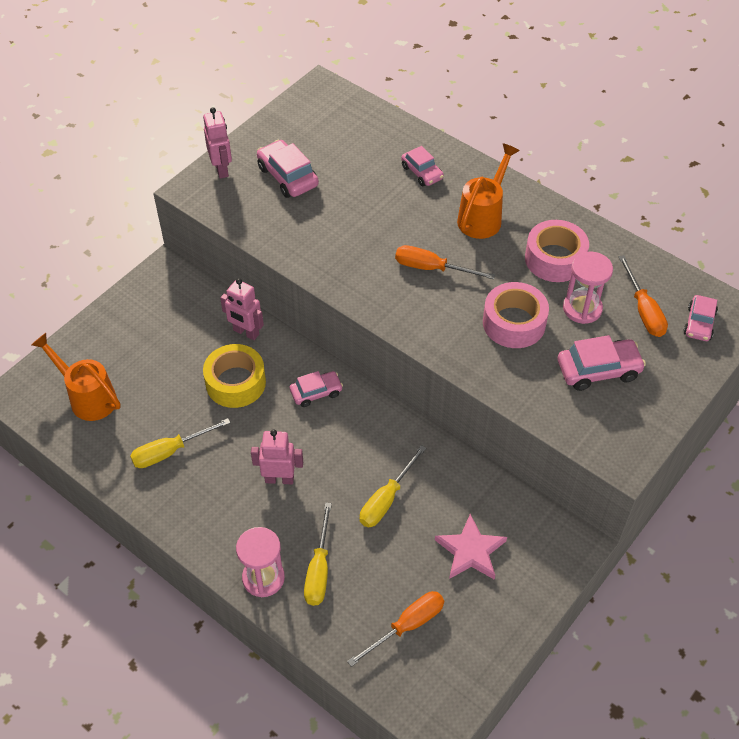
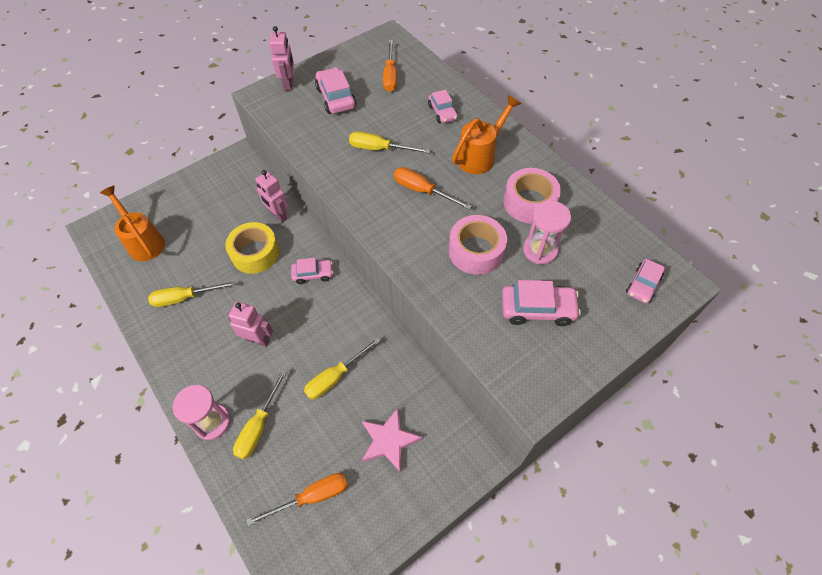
camera: 15 degrees right, 5 degrees up
(364, 229) = (379, 149): none -> yellow screwdriver
(643, 310) = (594, 263): orange screwdriver -> orange screwdriver (390, 76)

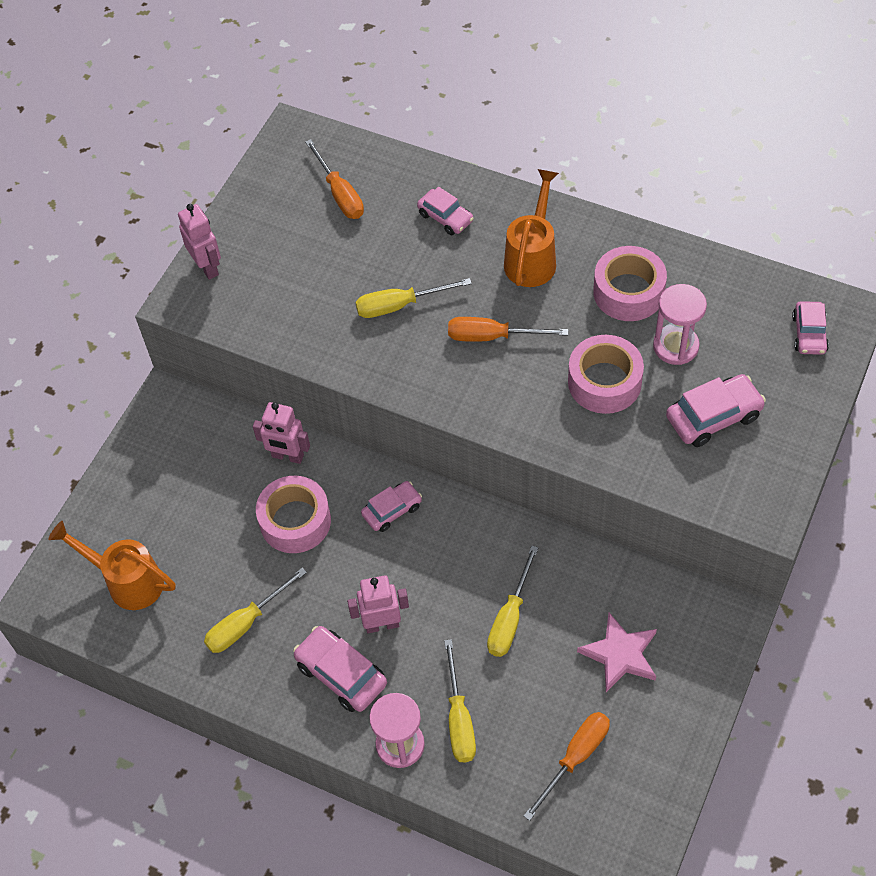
camera: 25 degrees left, 0 degrees up
(255, 253) = (295, 521): yellow tape -> pink tape
(336, 98) = (289, 258): pink car -> pink car (341, 674)

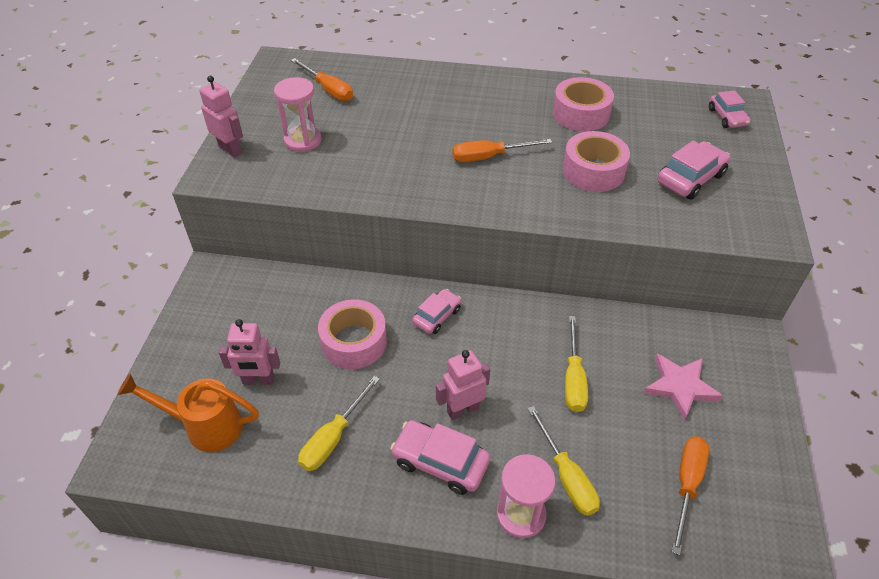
camera: 20 degrees left, 10 degrees down
(287, 456) = (331, 294): pink robot -> pink robot (258, 380)
(399, 305) = (404, 149): yellow screwdriver -> none
(445, 217) = (418, 91): pink car -> none
(532, 258) = (497, 105): orange watering can -> none
(675, 346) = (635, 140): pink hourglass -> pink hourglass (303, 140)

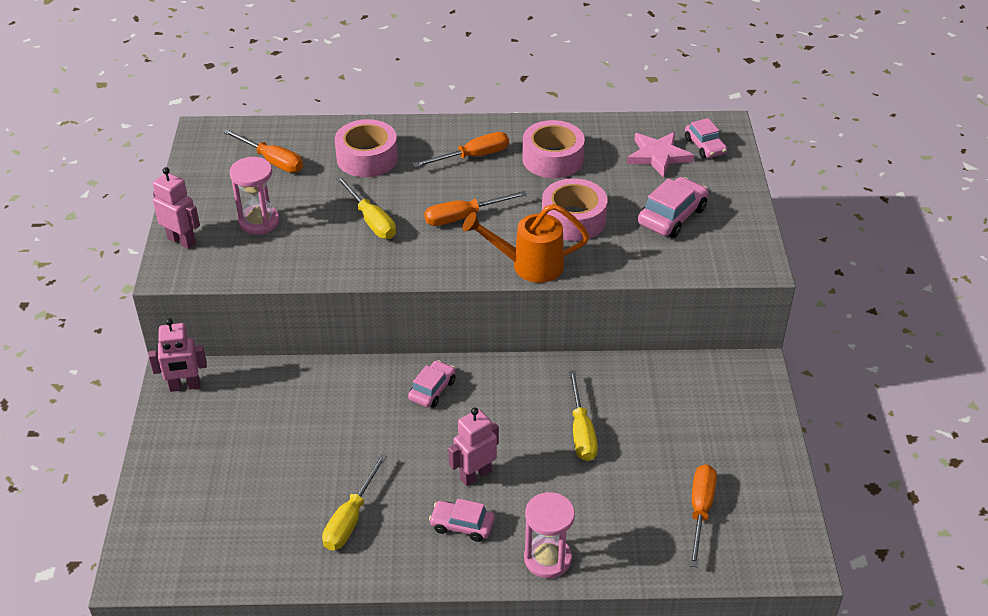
camera: 10 degrees left, 5 degrees down
(205, 426) = (216, 527): orange watering can -> orange watering can (529, 265)
(258, 380) = (259, 477): pink robot -> pink robot (184, 386)
(354, 342) = (350, 426): pink tape -> pink tape (367, 158)
(440, 462) = (462, 525): pink car -> pink car, size x0.67
(507, 104) = (473, 156): none -> orange screwdriver
(566, 476) = (586, 520): yellow screwdriver -> yellow screwdriver (371, 221)
(680, 387) = (686, 424): pink star -> pink star (658, 156)

